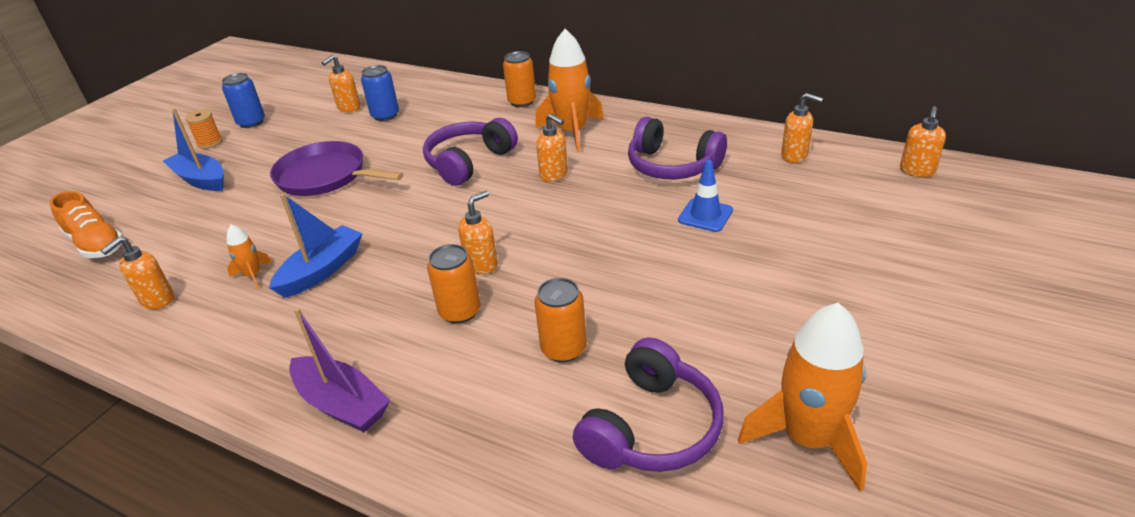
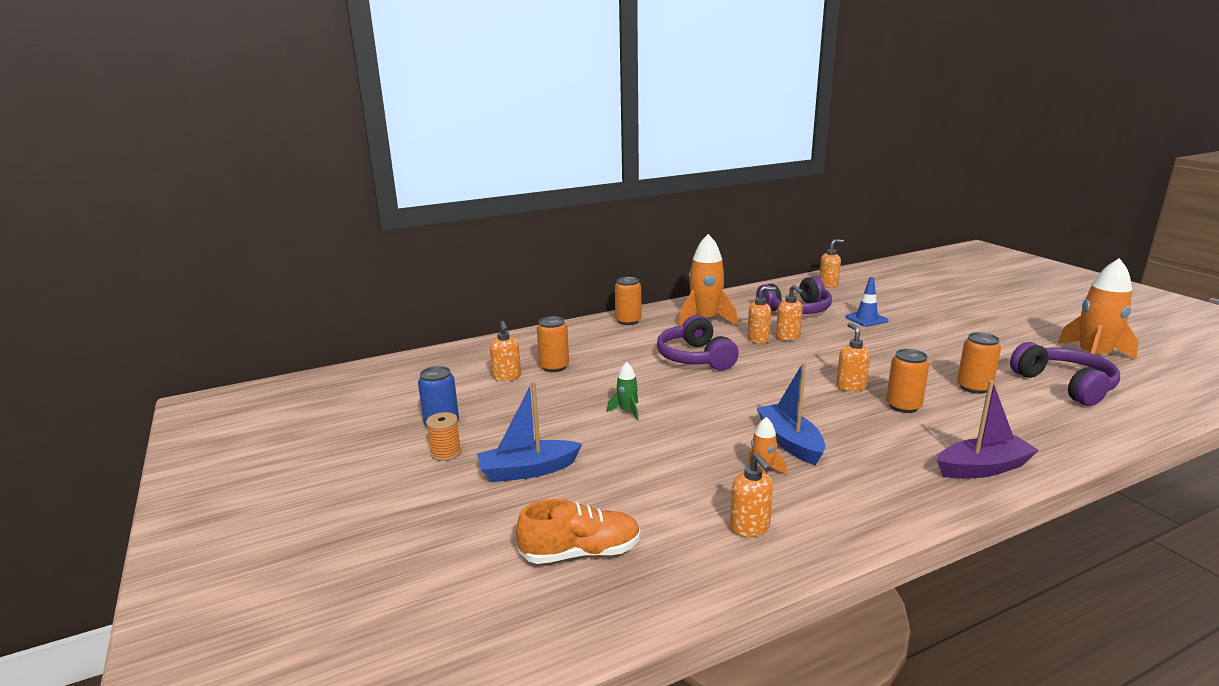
camera: 55 degrees left, 15 degrees down
(325, 176) = (627, 411): purple pan -> green rocket
(385, 115) = (554, 367): blue can -> orange can
(917, 171) = (880, 271): orange soap dispenser -> orange soap dispenser (788, 337)

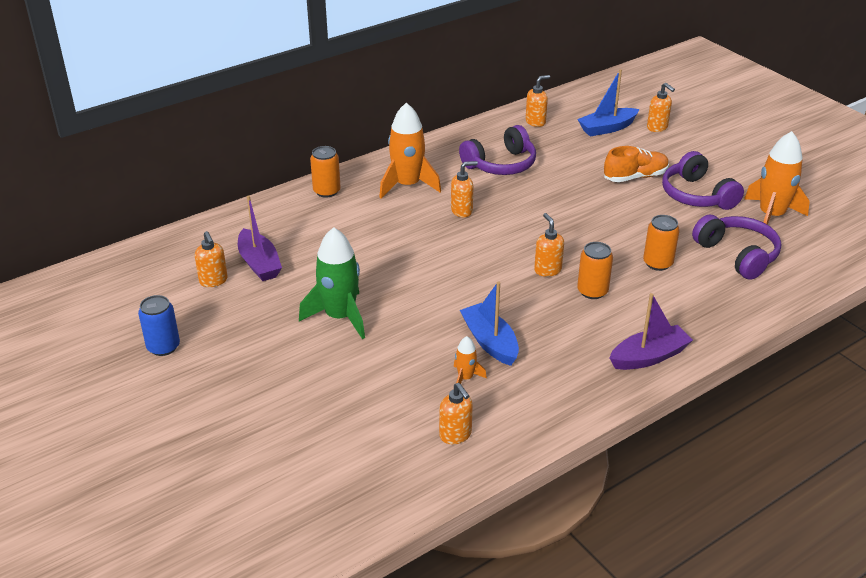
camera: 10 degrees left, 15 degrees up
(446, 453) = (177, 381): orange spool -> none
(528, 470) = (258, 394): blue boat -> blue boat (607, 128)
(554, 367) = (259, 263): orange can -> purple boat
(581, 553) = (320, 472): orange shoe -> orange shoe (635, 177)
(627, 411) = (340, 317): green rocket -> green rocket, size x2.11
(695, 358) = (400, 241): purple headphones -> purple headphones (697, 195)
(788, 337) = (491, 206): orange soap dispenser -> orange soap dispenser (657, 128)
(866, 319) = (570, 174): blue traffic cone -> none

